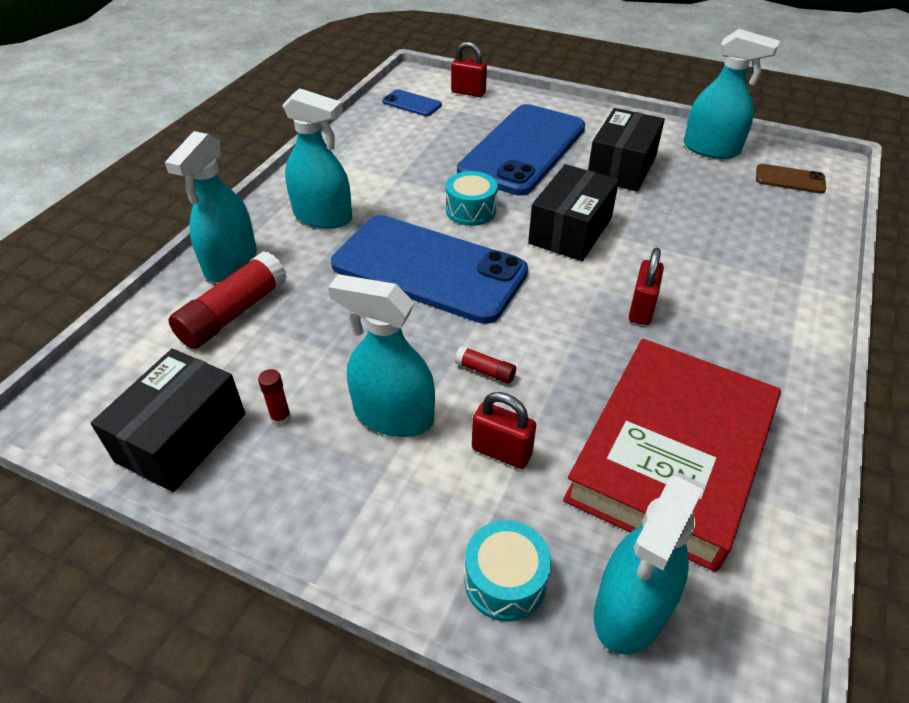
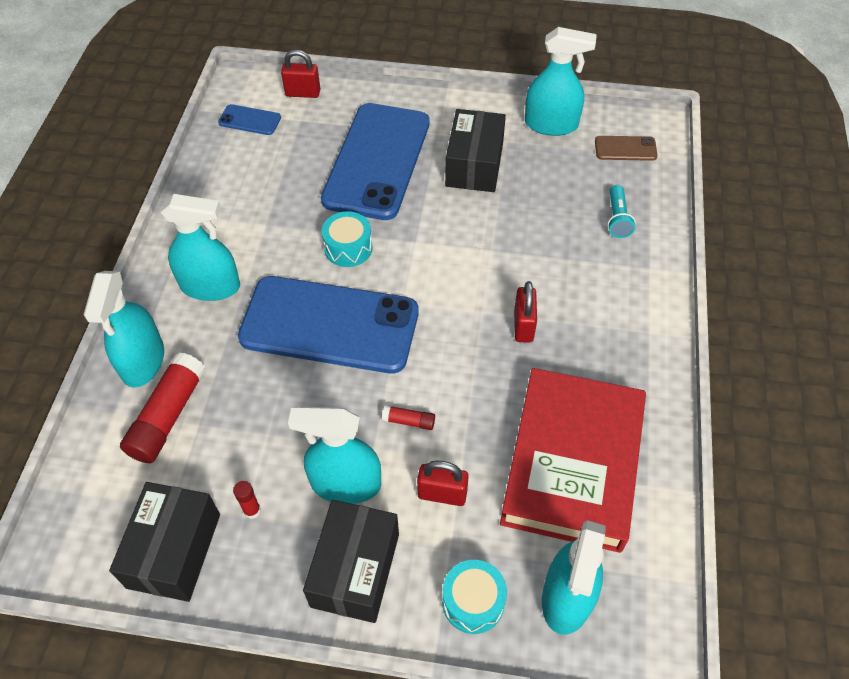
camera: 15 degrees left, 10 degrees up
(570, 231) = (444, 252): black box -> black box (355, 570)
(770, 235) = (617, 218): none -> turquoise flashlight

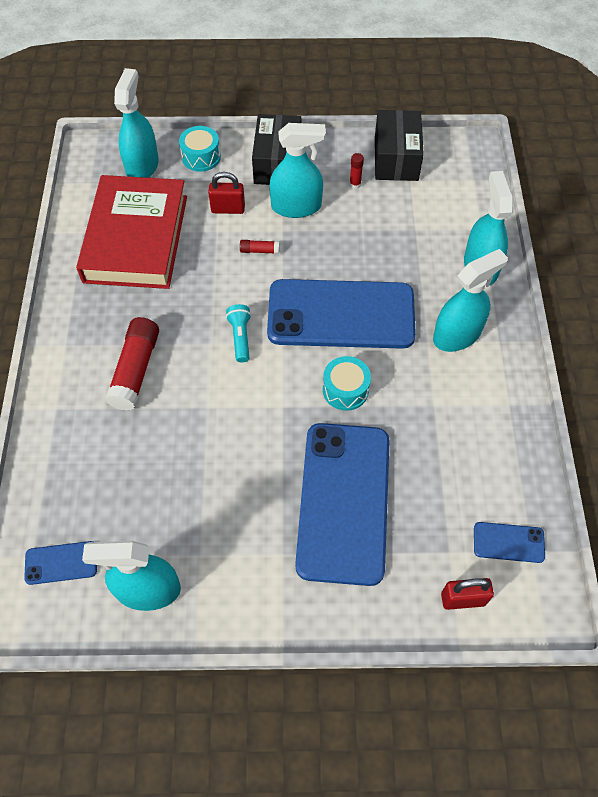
camera: 170 degrees right, 5 degrees up
(168, 416) = (440, 231): red glue stick -> red glue stick (136, 370)
(210, 286) = (457, 335): turquoise spray bottle -> turquoise spray bottle turned 150 degrees clockwise
(474, 165) = (235, 512): black box -> none
(523, 326) = (174, 336): red padlock -> none
(617, 218) = (81, 461): turquoise flashlight -> turquoise flashlight (240, 337)
(625, 148) = (61, 563): brown phone -> blue phone

